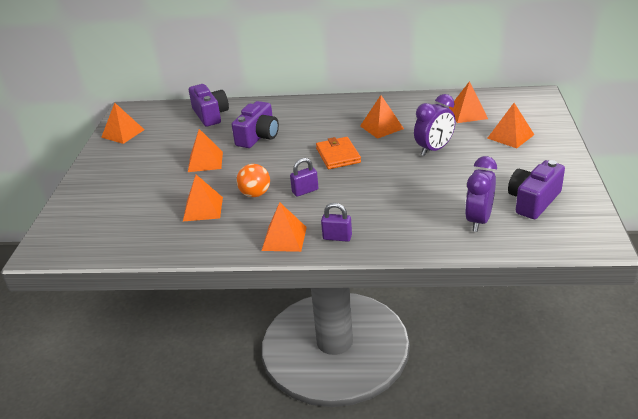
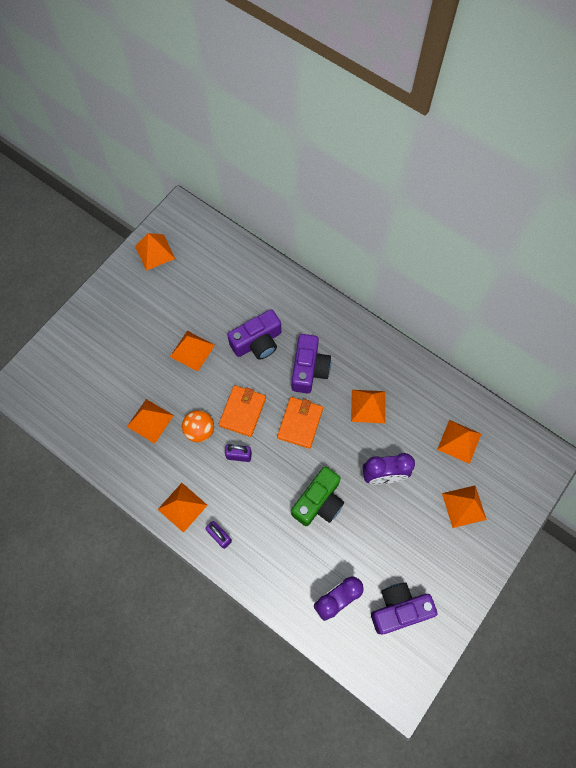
camera: 30 degrees right, 35 degrees up
(210, 115) = (242, 273): purple camera -> purple camera (309, 369)
(283, 170) = (242, 411): none -> orange wallet
(400, 182) = (319, 502): none -> green camera

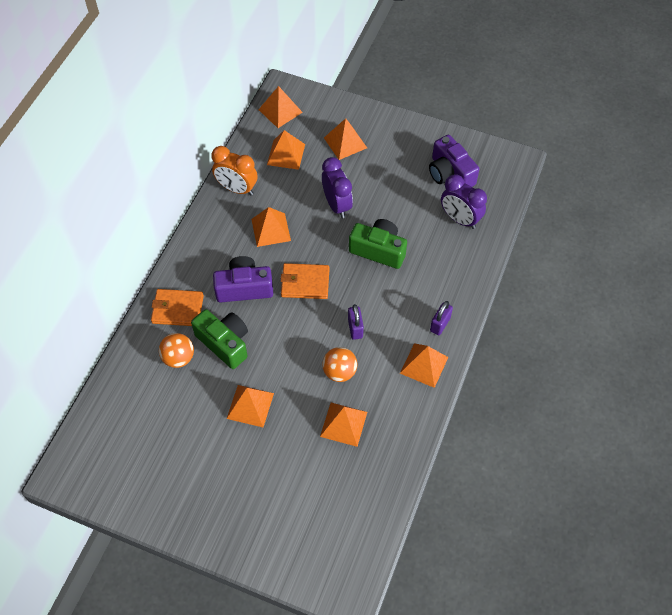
camera: 105 degrees left, 10 degrees down
(155, 252) = (128, 487): orange pyramid -> orange pyramid (280, 111)
(242, 411) = (307, 337): orange wallet -> orange wallet (178, 309)
(254, 304) = (178, 358): none -> orange ball
(257, 342) = (224, 343): purple camera -> green camera
(424, 385) = (237, 189): none -> orange clock

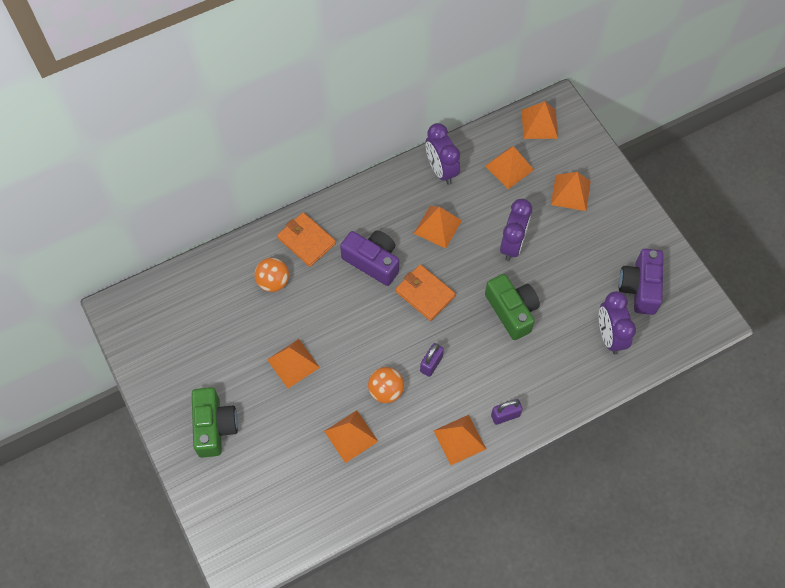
camera: 40 degrees right, 5 degrees up
(224, 343) = (318, 296): green camera -> green camera (214, 427)
(237, 189) = (441, 170): orange clock -> purple clock

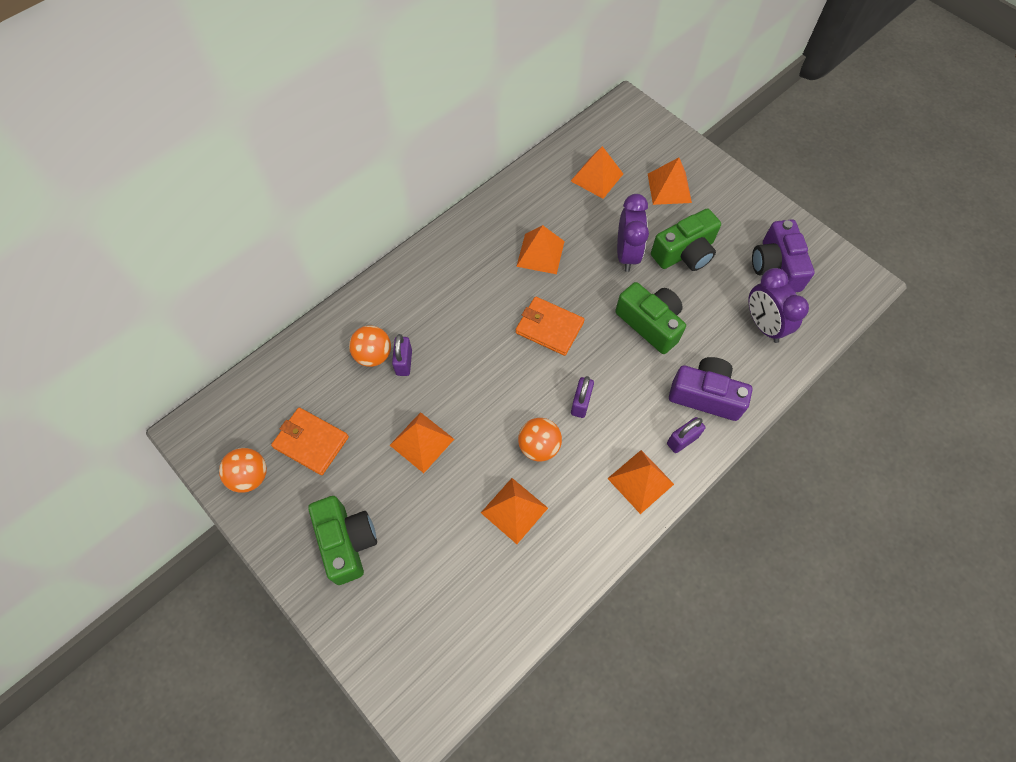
camera: 15 degrees left, 0 degrees up
(153, 356) = (250, 476): none -> orange ball
(296, 294) = (404, 362): none -> purple padlock
(306, 241) = (399, 301): orange wallet -> orange wallet (311, 442)
(373, 261) = (480, 306): purple camera -> purple camera (705, 395)
(441, 170) = (526, 195): purple clock -> none
(539, 124) = (613, 128): orange pyramid -> none
(563, 256) = (684, 253): none -> green camera

